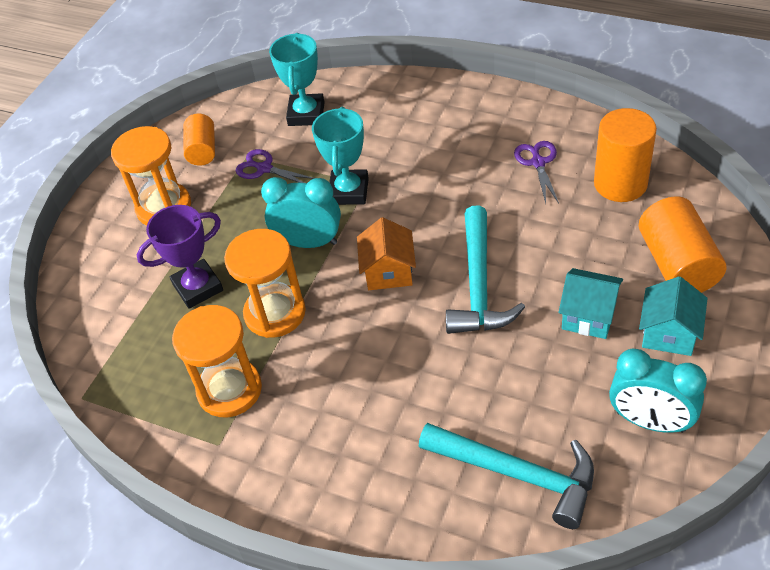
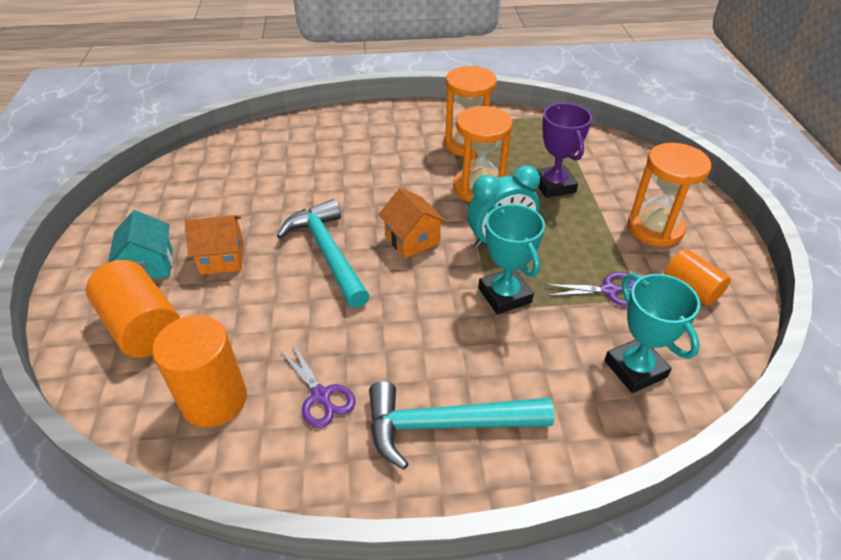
camera: 145 degrees right, 5 degrees down
(198, 287) = (554, 185): purple trophy -> purple trophy turned 45 degrees counterclockwise
(518, 474) = (249, 158): turquoise hammer -> turquoise hammer (445, 425)
(588, 316) = (222, 258): turquoise house -> orange house
(650, 421) = (162, 207): turquoise clock -> none

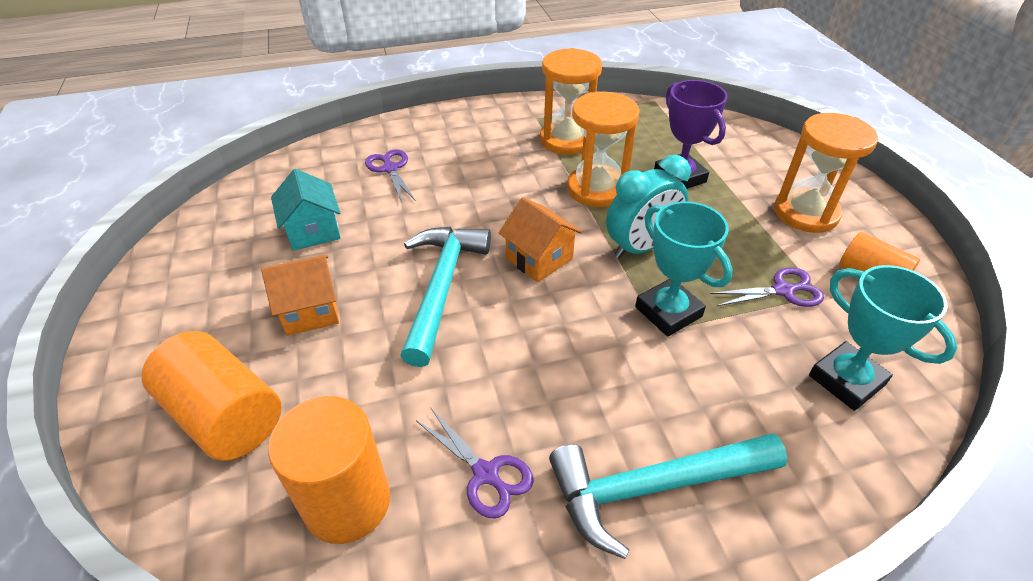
camera: 10 degrees left, 0 degrees up
(149, 265) = (216, 332): turquoise house -> turquoise house (313, 231)
(313, 153) = (390, 169): none -> purple scissors
(327, 253) = (442, 287): turquoise hammer -> turquoise hammer turned 45 degrees clockwise

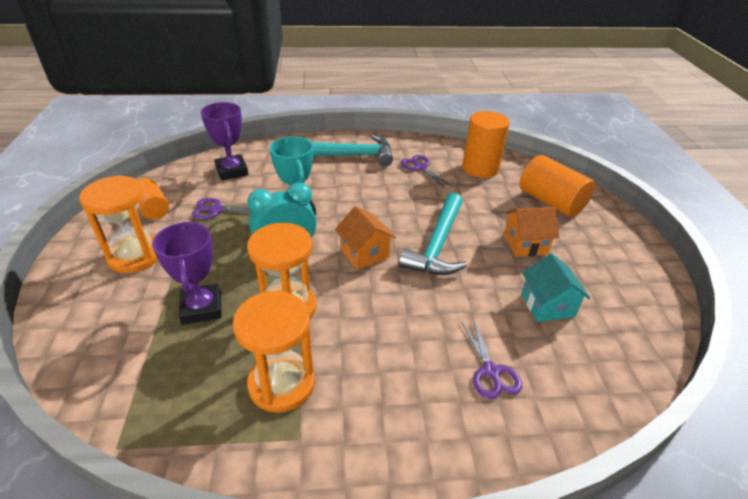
camera: 170 degrees left, 5 degrees down
(846, 380) = (232, 171): turquoise trophy -> purple trophy

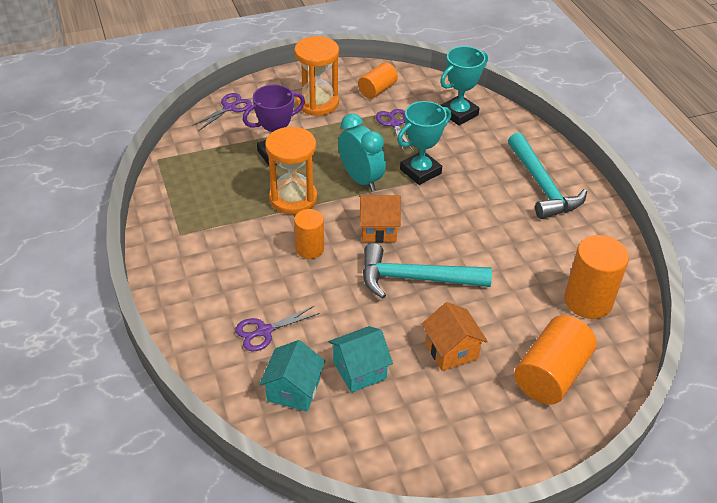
camera: 75 degrees right, 5 degrees up
(232, 171) = (459, 114): purple trophy -> turquoise trophy
(281, 383) = (220, 214): orange hourglass -> none
(364, 253) = (378, 229): orange house -> orange house turned 45 degrees clockwise
(374, 309) = (309, 249): none -> orange cylinder
(420, 167) = (554, 246): purple scissors -> purple scissors (229, 108)
(574, 360) = (293, 390): none -> turquoise house

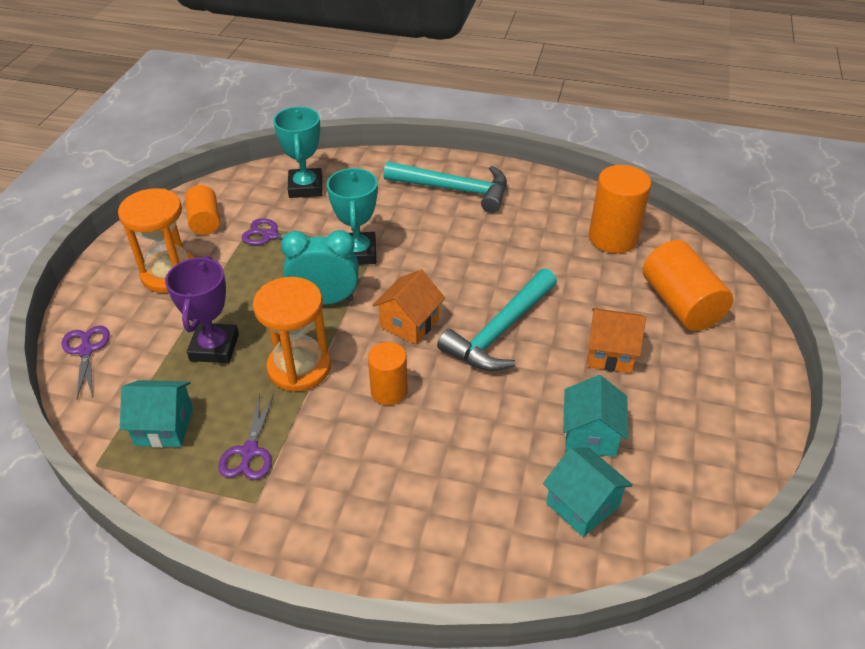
camera: 55 degrees left, 0 degrees up
(202, 169) = (164, 426): none -> turquoise house
(264, 331) = (480, 491): purple scissors -> purple scissors (249, 452)

